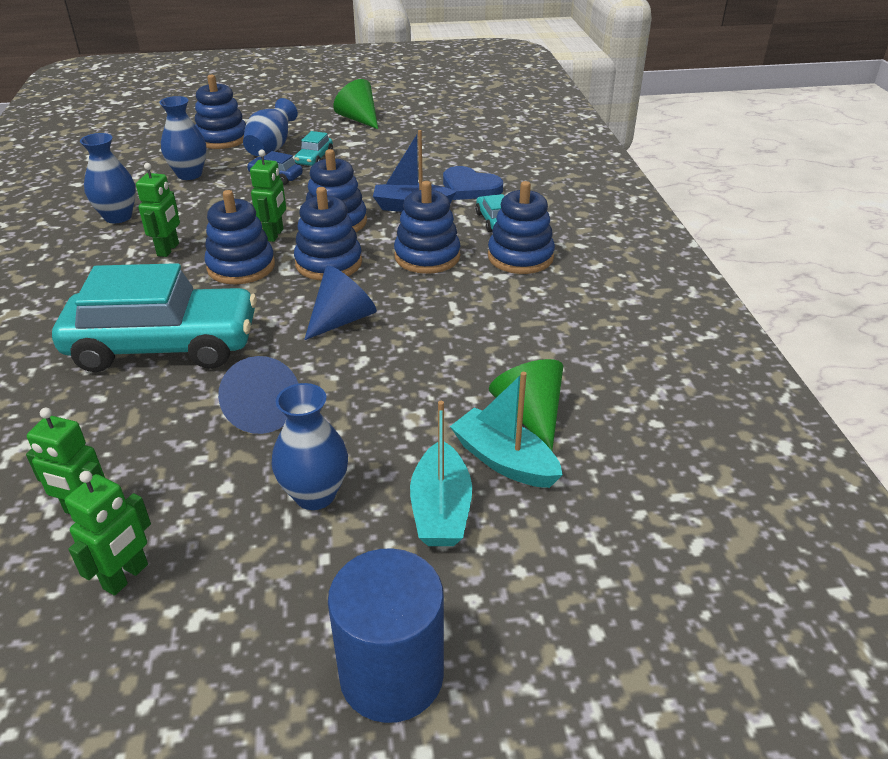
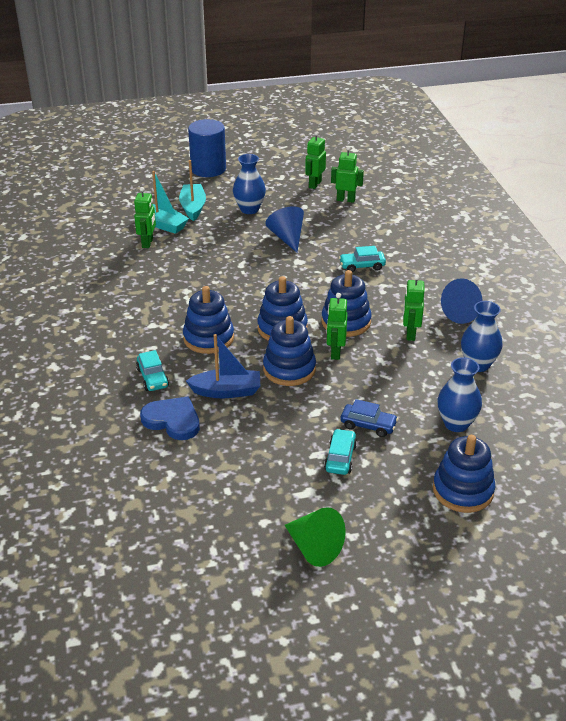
camera: 175 degrees right, 0 degrees up
(164, 346) = (362, 266): turquoise car -> turquoise car, size x0.40
(271, 148) = (396, 475): blue vase -> none
(342, 320) = (260, 287): blue cone -> blue cone (464, 313)
(520, 257) = (136, 342): blue stacking toy -> none
(529, 414) = (147, 243): green cone -> green robot

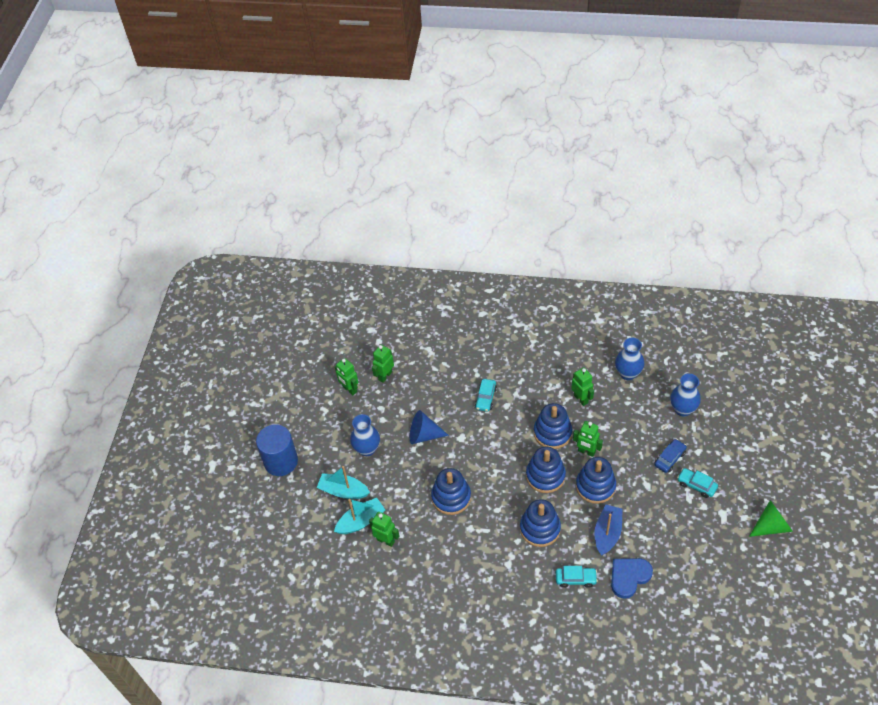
camera: 65 degrees left, 15 degrees up
(410, 334) = (581, 399): green robot -> green robot turned 150 degrees counterclockwise
(463, 490) = (743, 430): blue stacking toy -> blue stacking toy (451, 497)
(464, 313) = (568, 358): blue cone -> none

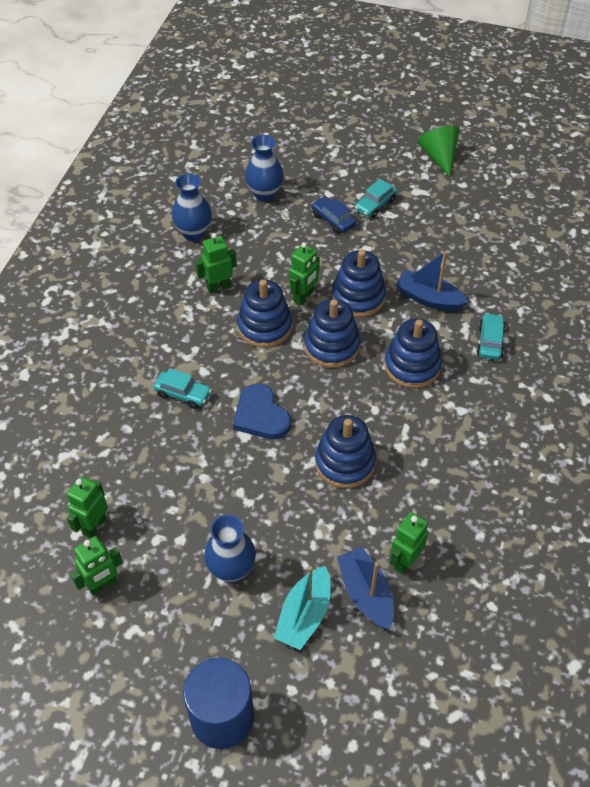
camera: 85 degrees left, 0 degrees up
(361, 521) = (365, 593): turquoise boat -> blue boat
(385, 376) = (94, 525): green robot -> green robot turned 75 degrees clockwise
(424, 435) = (226, 484): blue cone -> none
(629, 577) = (491, 289): blue heart -> blue heart (261, 415)

